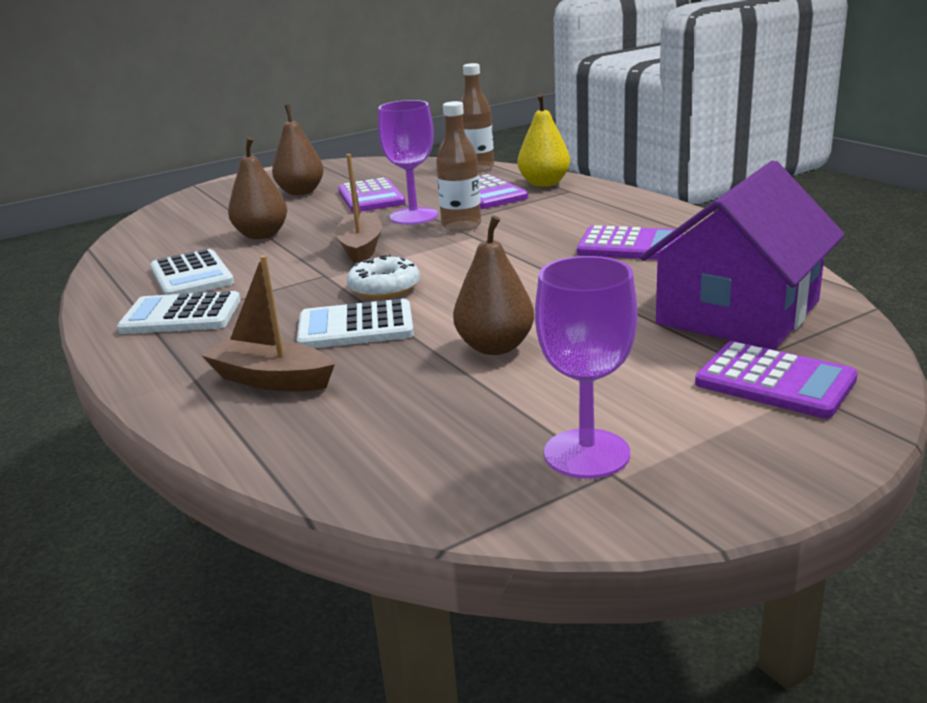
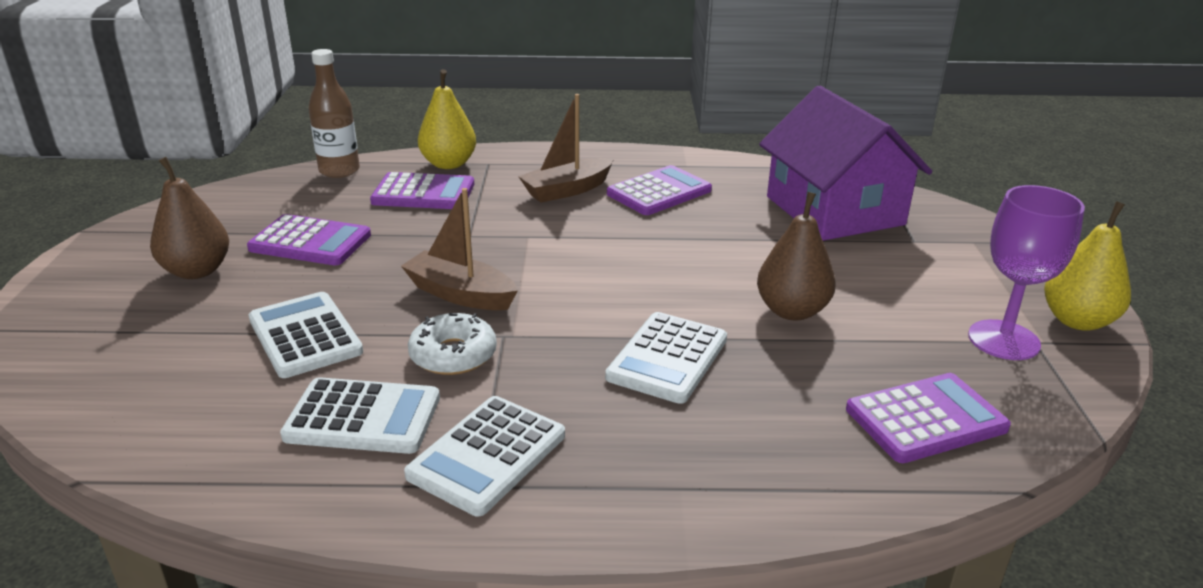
camera: 60 degrees left, 5 degrees up
(262, 235) = (305, 336): brown pear -> white calculator
(271, 379) = (739, 439): brown boat -> brown boat (567, 190)
(384, 288) = (591, 316): white donut -> white donut (453, 355)
(414, 216) = (418, 242): purple goblet -> none
(461, 226) = (489, 231): brown bottle -> none
(703, 490) = (1077, 321): none -> yellow pear
(775, 381) = (951, 243): purple calculator -> purple calculator (926, 419)

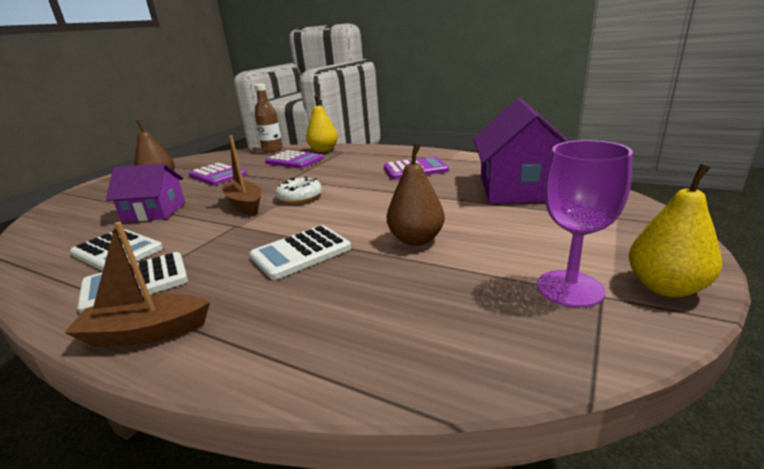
camera: 30 degrees right, 5 degrees down
(305, 336) = (154, 211): white calculator -> purple house
(453, 355) = (199, 230): white donut -> white donut (300, 197)
(567, 190) = (365, 165): brown boat -> brown boat (145, 332)
(926, 419) = (428, 332): purple calculator -> none

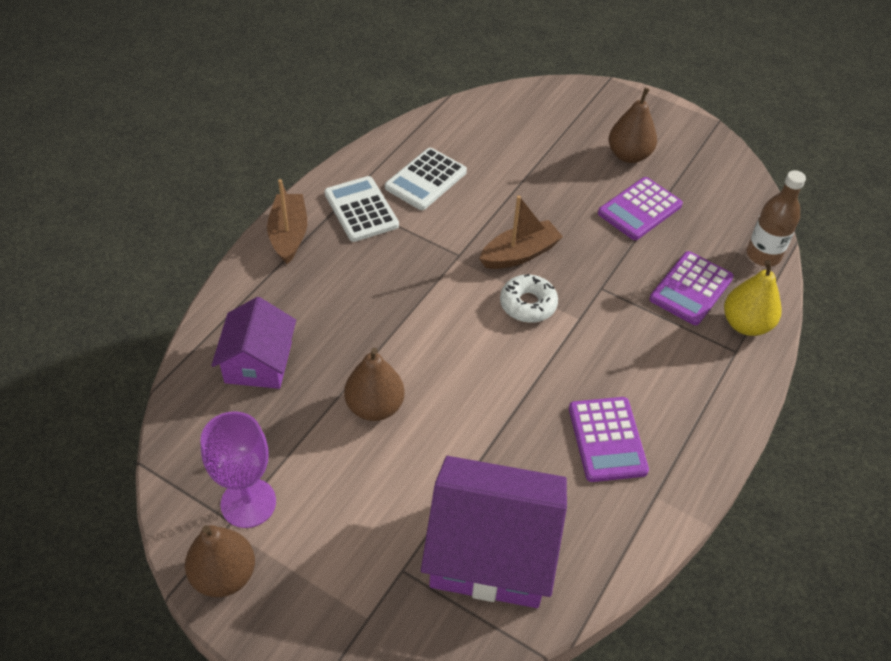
camera: 90 degrees right, 25 degrees up
(154, 211) = (519, 179): purple house -> purple house (258, 362)
(301, 252) = (378, 313): white calculator -> none
(665, 287) = (224, 575): yellow pear -> brown pear

